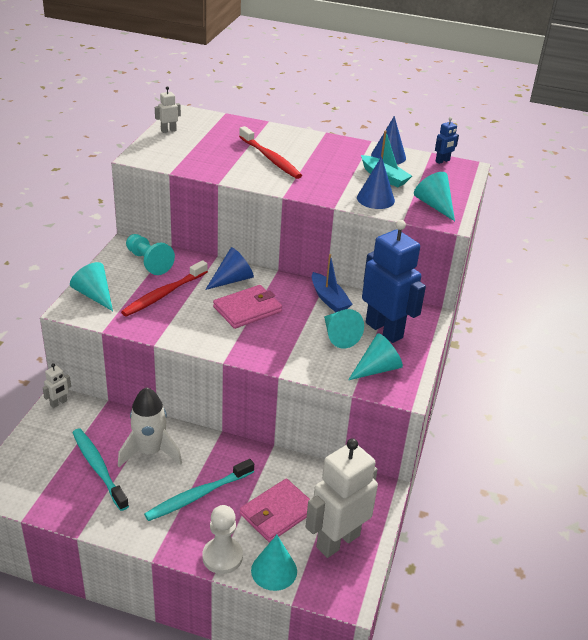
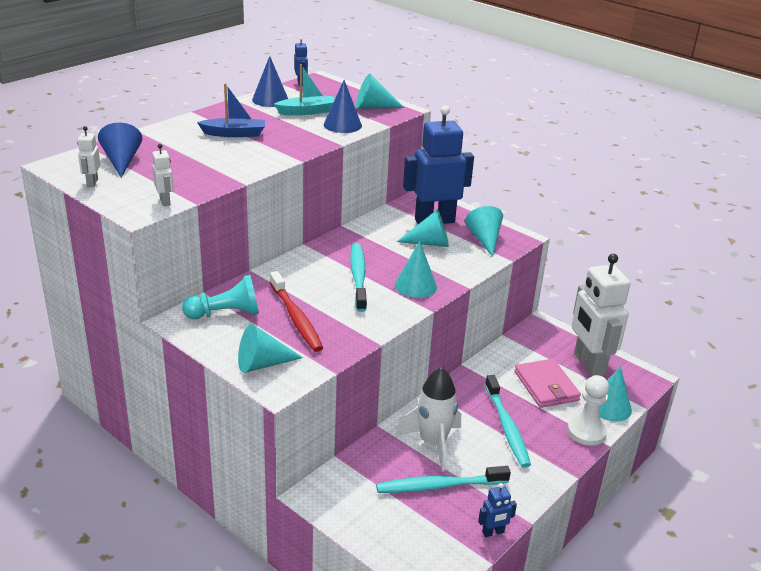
camera: 65 degrees left, 5 degrees down
(56, 514) = (493, 532): none -> blue robot
(59, 403) = (317, 495): white robot -> white robot (165, 201)
(232, 280) = (301, 272): blue cone -> blue cone (122, 161)
(247, 309) = (358, 276): pink wallet -> turquoise toothbrush
(257, 344) = (415, 286): none -> turquoise cone
(270, 159) = (220, 148): red toothbrush -> none
(329, 299) = (372, 232): blue boat -> blue boat (234, 134)

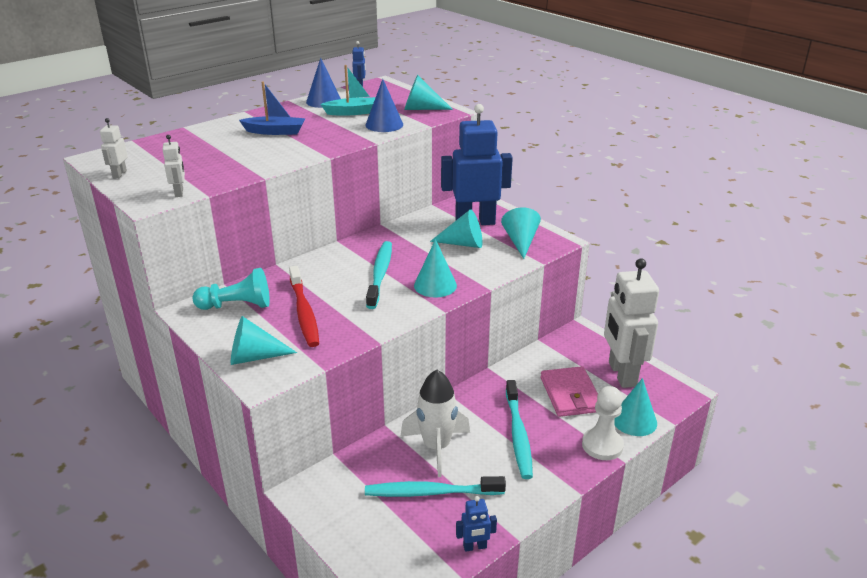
camera: 10 degrees right, 0 degrees up
(122, 161) = (157, 155): blue cone -> none

